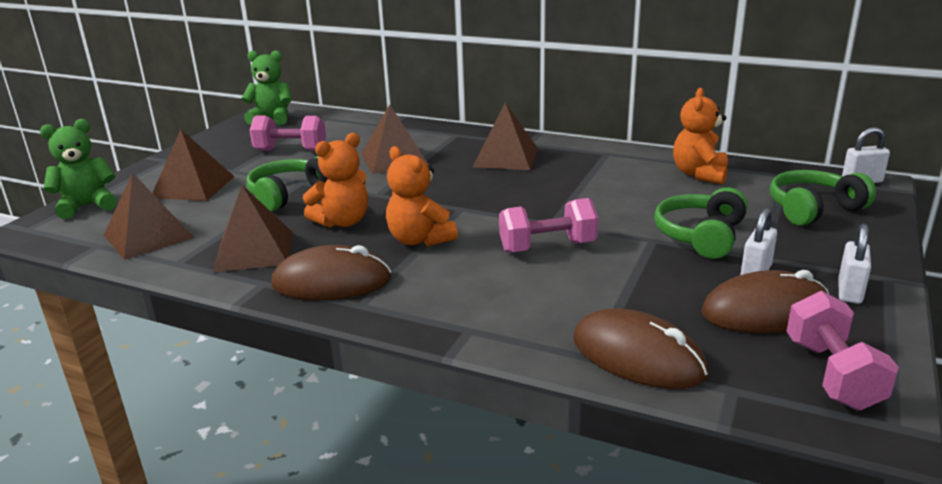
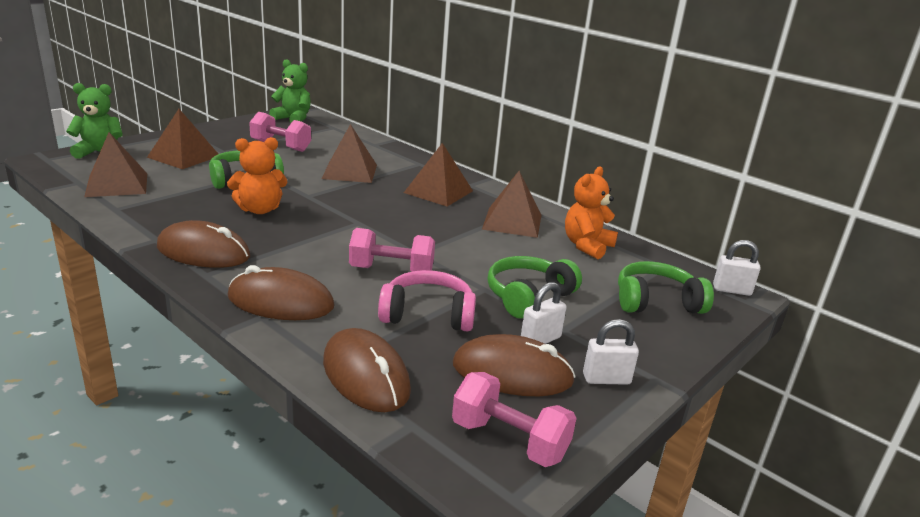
camera: 15 degrees right, 0 degrees up
(254, 251) = (175, 214): brown pyramid -> brown pyramid (512, 222)
(419, 240) = (300, 238): orange teddy bear -> none
(472, 309) = (281, 302): none -> brown mouse
(629, 280) = (428, 315): none -> pink headphones
(832, 374) = (509, 440): pink dumbbell -> pink dumbbell turned 75 degrees counterclockwise
(849, 291) = (606, 379): white padlock -> white padlock turned 45 degrees clockwise

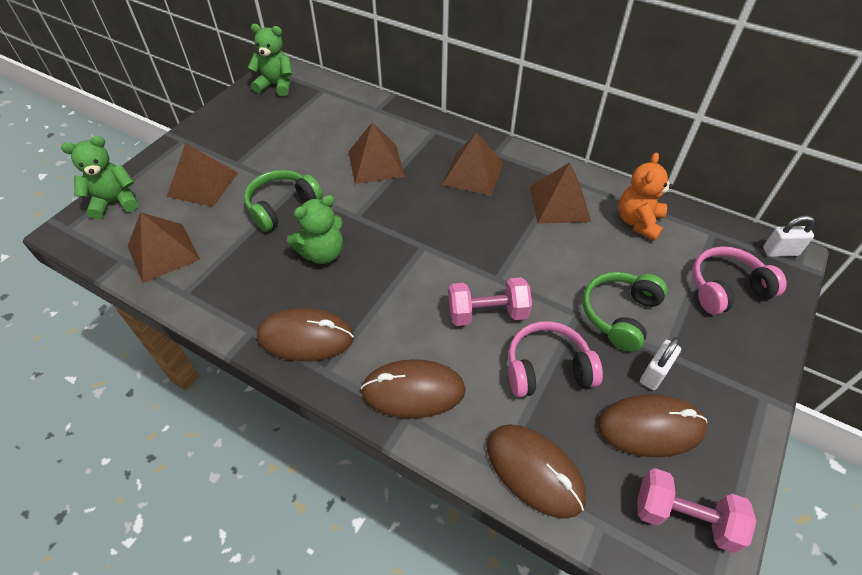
camera: 10 degrees left, 25 degrees up
(259, 209) = (322, 253): orange teddy bear -> green teddy bear
(281, 146) = (288, 138): pink dumbbell -> none
(606, 379) = (727, 410): white padlock -> none
(656, 302) = (726, 288): green headphones -> pink headphones

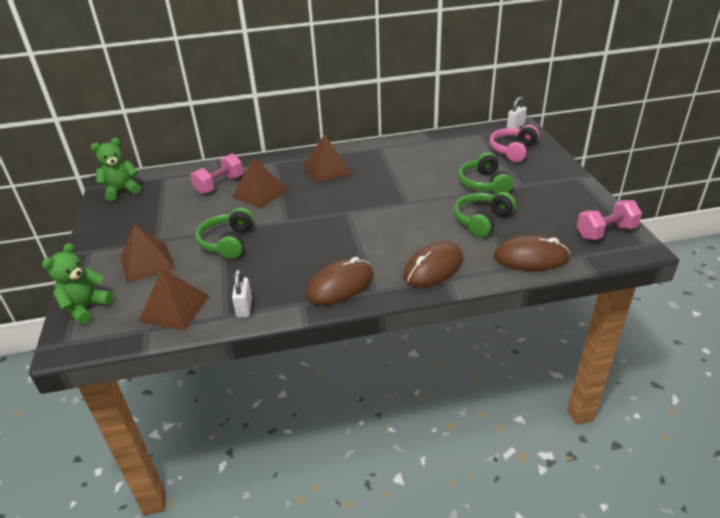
camera: 40 degrees left, 15 degrees down
(322, 253) = (291, 247): green teddy bear -> none
(487, 313) = (423, 218): pink dumbbell -> pink dumbbell (219, 185)
(547, 368) = (482, 220): pink headphones -> green headphones
(559, 203) = (393, 158): brown pyramid -> none
(638, 222) = (441, 146): orange teddy bear -> none
(650, 427) = (552, 213): brown mouse -> none
(654, 374) = (528, 195): white padlock -> white padlock (244, 308)

